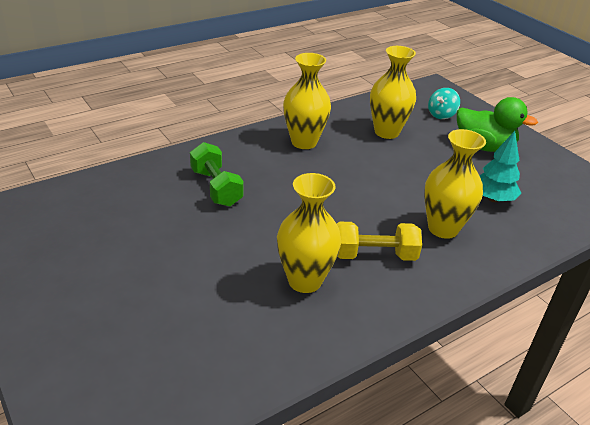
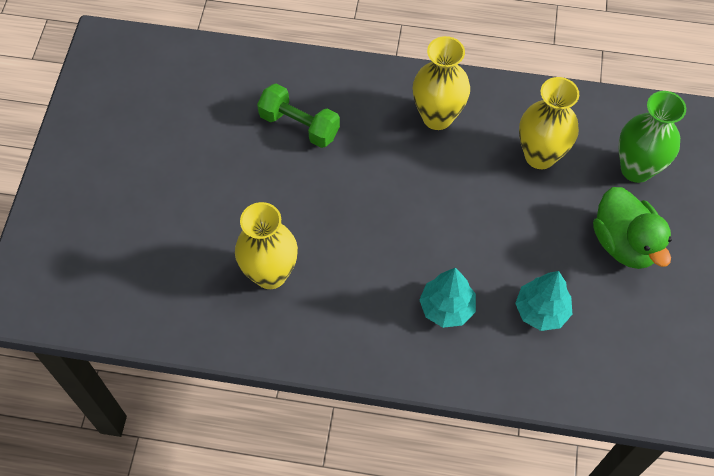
camera: 45 degrees right, 25 degrees up
(216, 187) = (299, 125): green dumbbell -> green dumbbell turned 75 degrees counterclockwise
(374, 255) = (352, 290): yellow dumbbell -> none
(441, 115) = (636, 169): turquoise spinning top -> green vase
(443, 228) = (446, 308): yellow vase -> turquoise tree

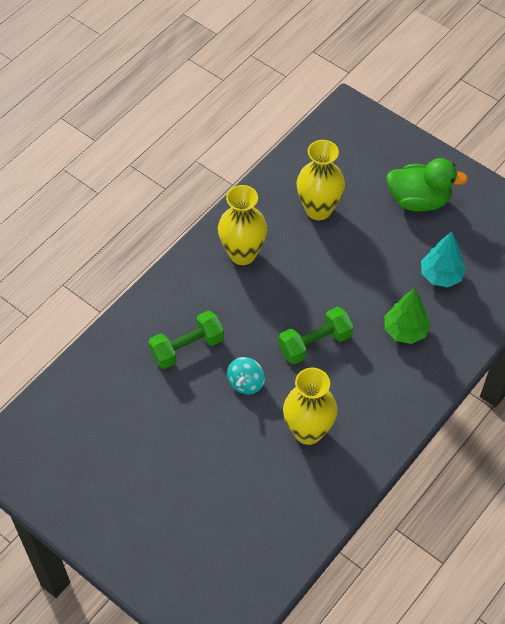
camera: 60 degrees left, 5 degrees down
(292, 193) = (246, 383): none -> turquoise spinning top
(375, 231) = (315, 343): none -> green dumbbell
(446, 308) = (405, 331): turquoise tree -> green tree
(636, 169) = (366, 161): green vase -> none

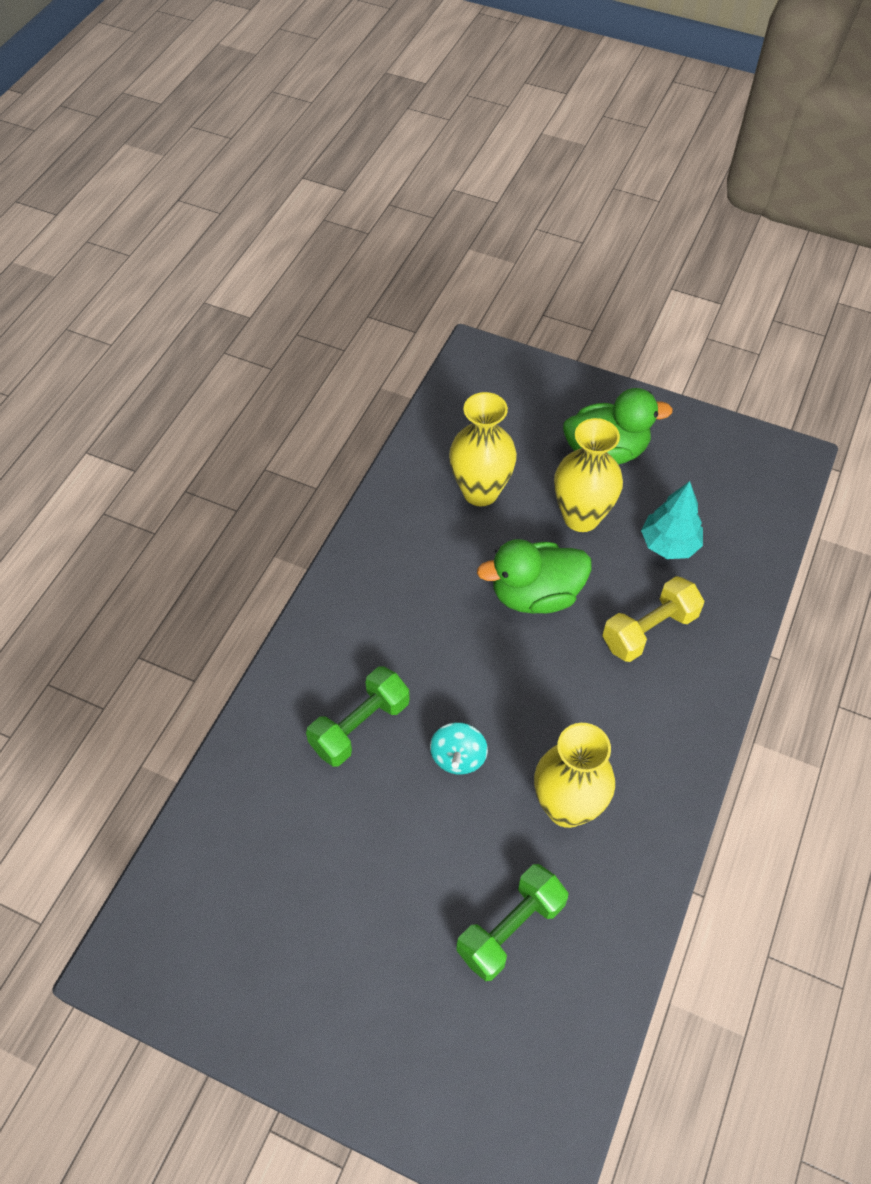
camera: 15 degrees left, 0 degrees up
(242, 254) = (398, 574): yellow vase -> yellow vase (581, 517)
(315, 343) = (535, 677): green dumbbell -> green dumbbell (511, 929)
(333, 289) = (535, 595): none -> green duck
(405, 331) = (649, 630): green tree -> yellow dumbbell

